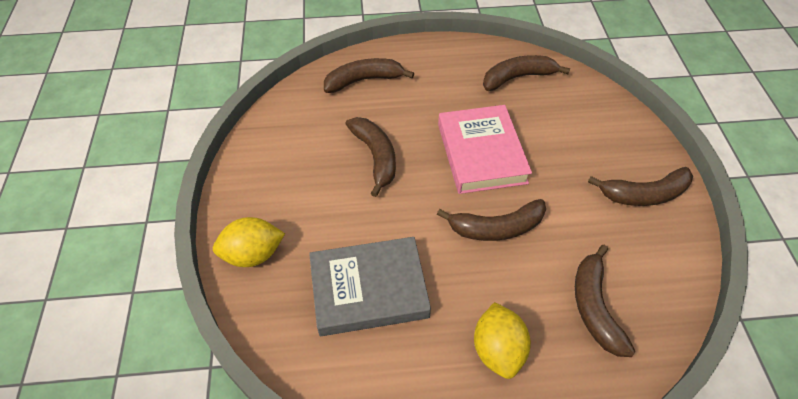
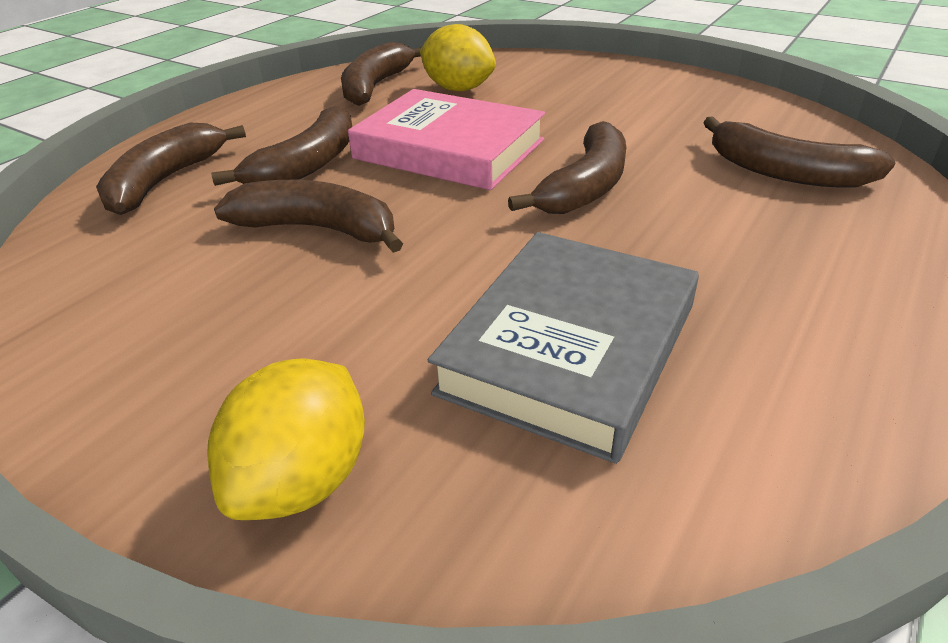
camera: 50 degrees left, 15 degrees down
(498, 350) = (803, 268): yellow lemon -> yellow lemon (458, 89)
(644, 194) = (648, 89): brown banana -> brown banana (307, 165)

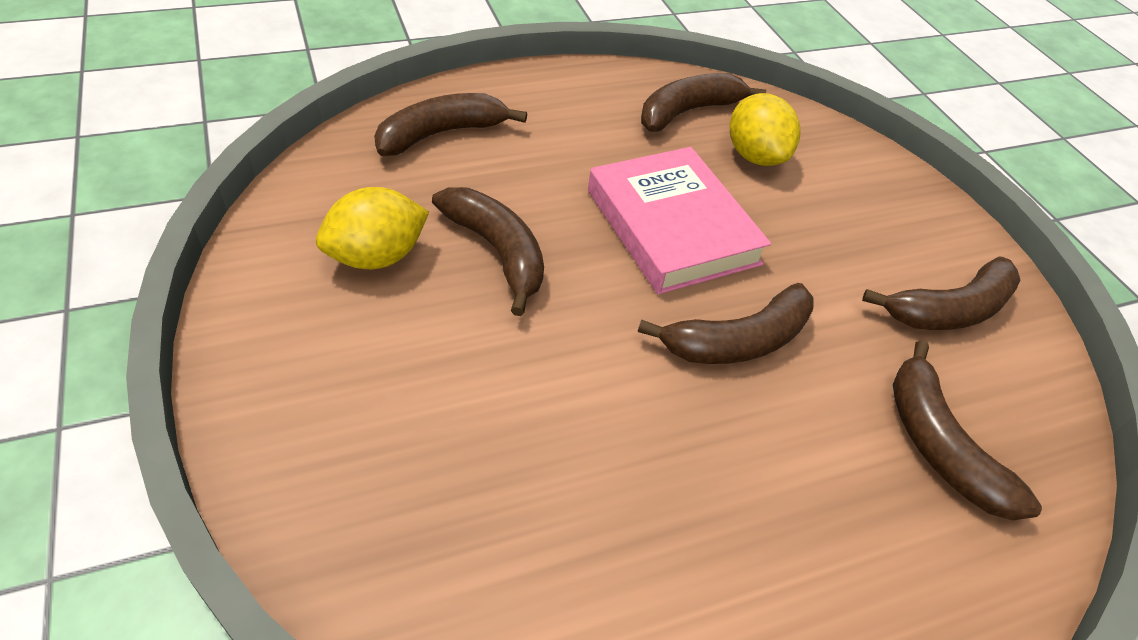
camera: 30 degrees right, 10 degrees up
(303, 479) = (308, 455): yellow lemon -> yellow lemon (376, 257)
(307, 165) = (549, 177): brown banana -> brown banana (949, 310)
(570, 348) = (553, 483): grey book -> none

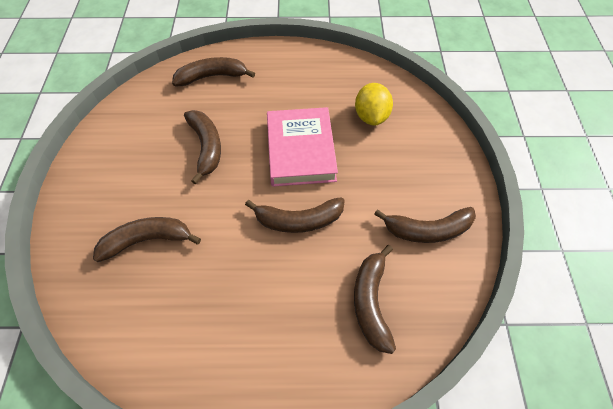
camera: 25 degrees right, 10 degrees up
(376, 257) = (150, 139): yellow lemon -> none
(688, 111) = (349, 83): brown banana -> brown banana (147, 240)

